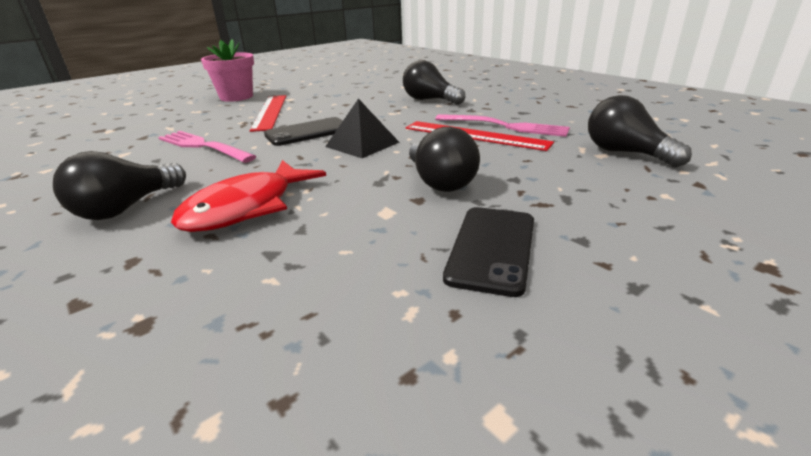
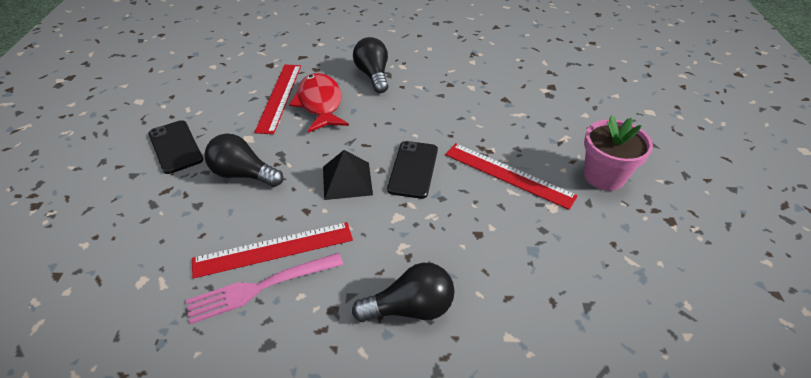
camera: 130 degrees right, 15 degrees up
(203, 146) = (445, 116): pink fork -> none
(262, 244) = (279, 97): none -> red ruler
(625, 153) = (119, 297): black light bulb -> none

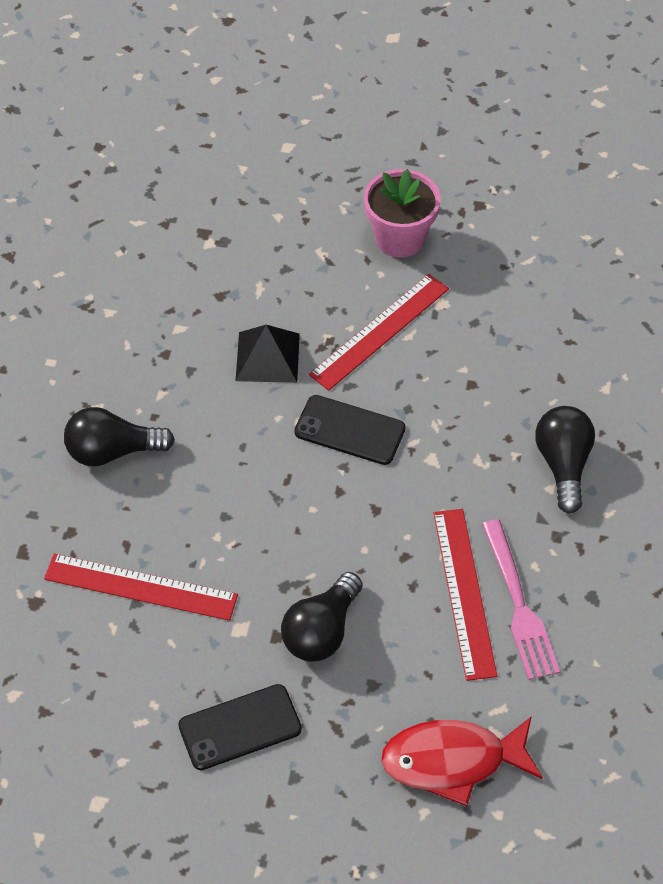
camera: 80 degrees left, 10 degrees up
(320, 104) = (174, 530): red fish -> red fish (453, 761)
(347, 180) = (357, 507): black pyramid -> black pyramid (267, 357)

